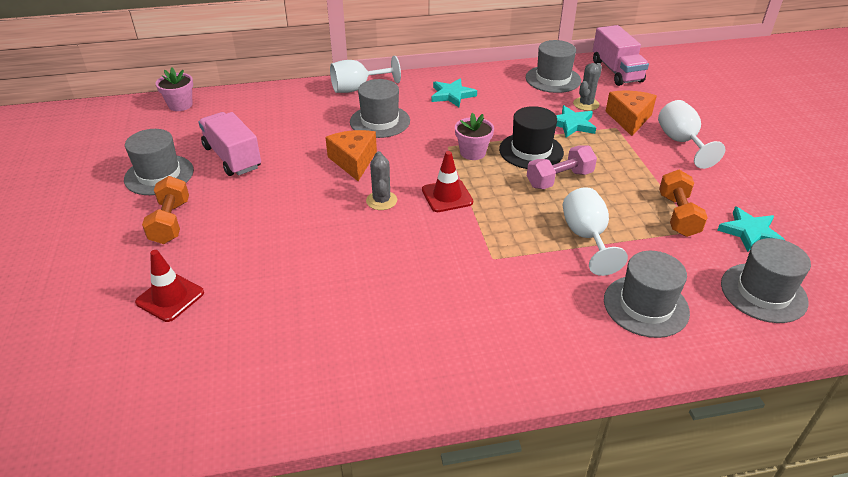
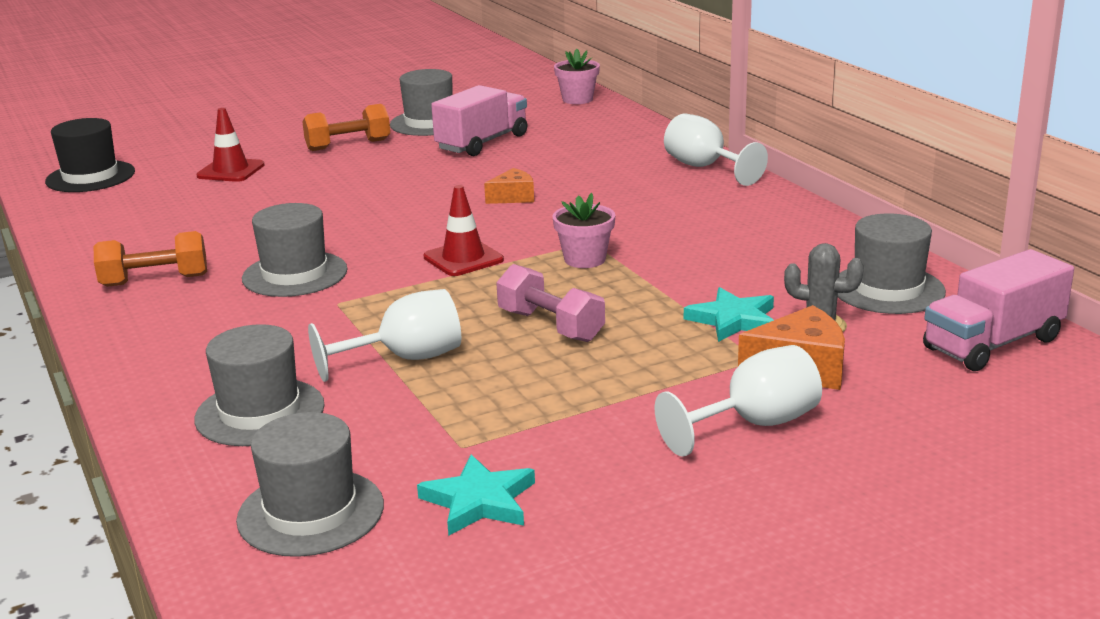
camera: 75 degrees right, 15 degrees down
(353, 161) = (513, 197): orange cheese -> orange cheese, size x0.64
(380, 121) = (624, 194): grey hat -> grey hat (295, 274)
(381, 201) = (433, 225): grey cactus -> none
(452, 95) = (745, 224): turquoise star -> none
(531, 151) = (620, 297): black hat -> black hat (90, 177)
(678, 215) = (500, 429): orange dumbbell -> orange dumbbell (155, 281)

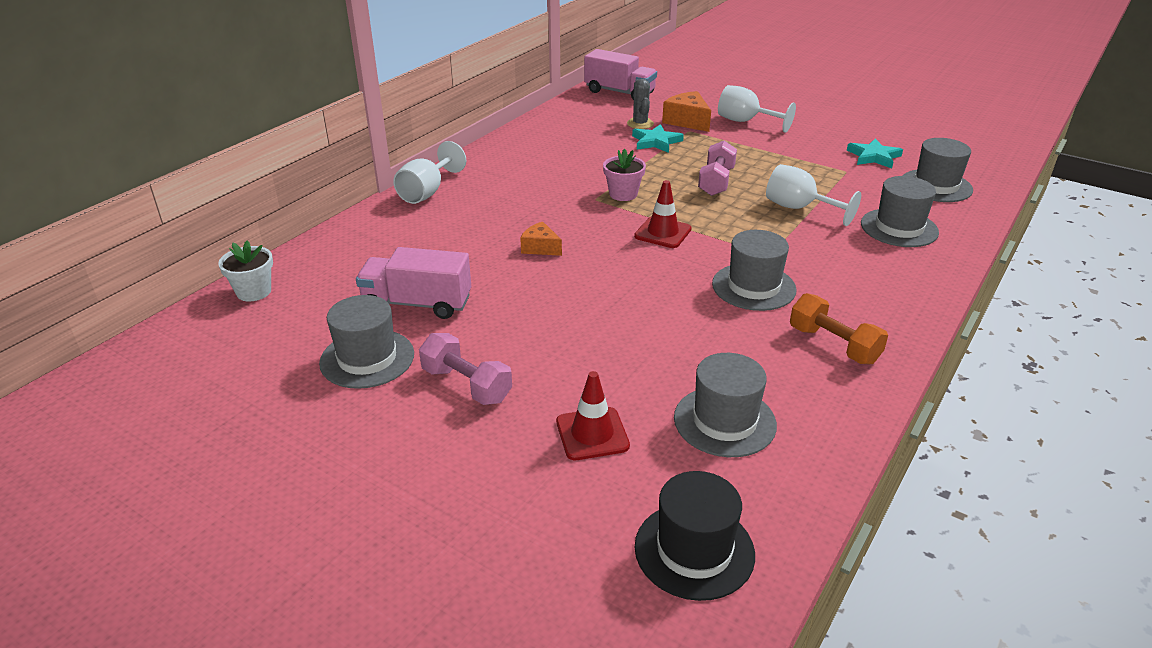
camera: 120 degrees left, 10 degrees up
(348, 145) = (466, 385): orange dumbbell -> pink dumbbell
(577, 99) = (254, 292): pink flower pot -> white flower pot
(887, 289) = (583, 116): grey hat -> grey hat (724, 421)

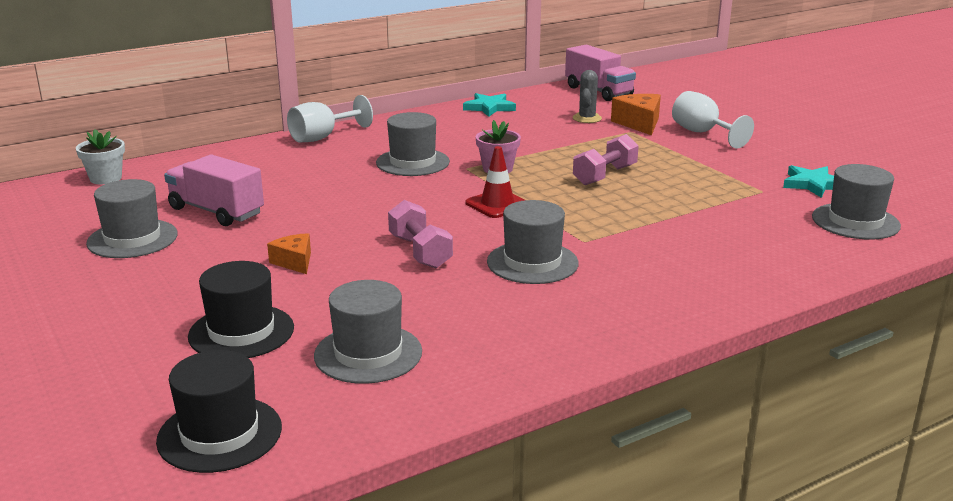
camera: 25 degrees right, 10 degrees down
(466, 385) = (184, 274): pink dumbbell -> pink dumbbell (420, 252)
(540, 248) = (369, 194): orange cheese -> orange cheese (294, 262)
(592, 434) = (241, 332): red traffic cone -> black hat
(656, 142) = (584, 134): turquoise star -> turquoise star (489, 107)
(799, 208) = (665, 212): white goblet -> none
(833, 345) = (553, 324): orange dumbbell -> none
(899, 228) = (759, 248): grey hat -> grey hat (412, 162)

